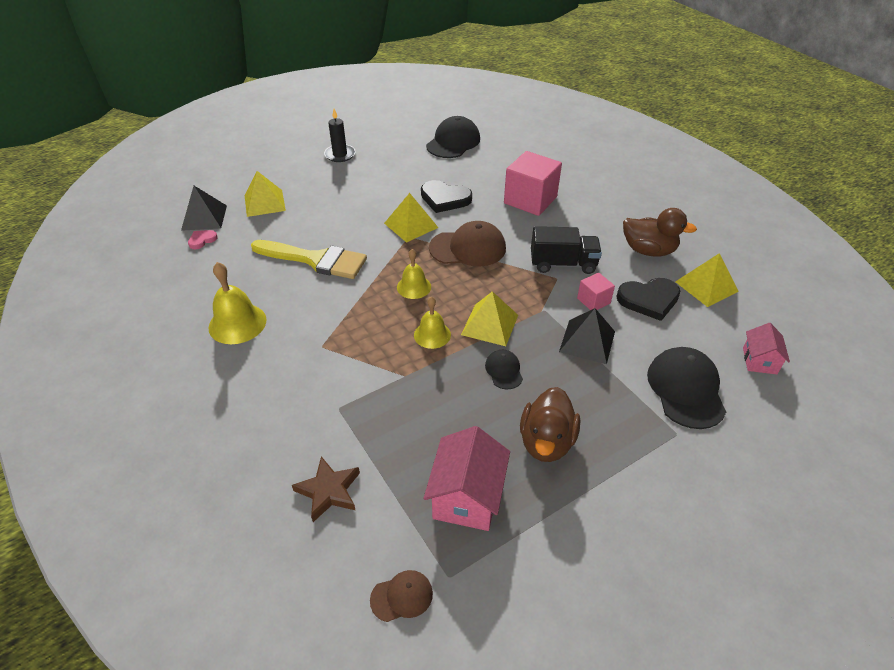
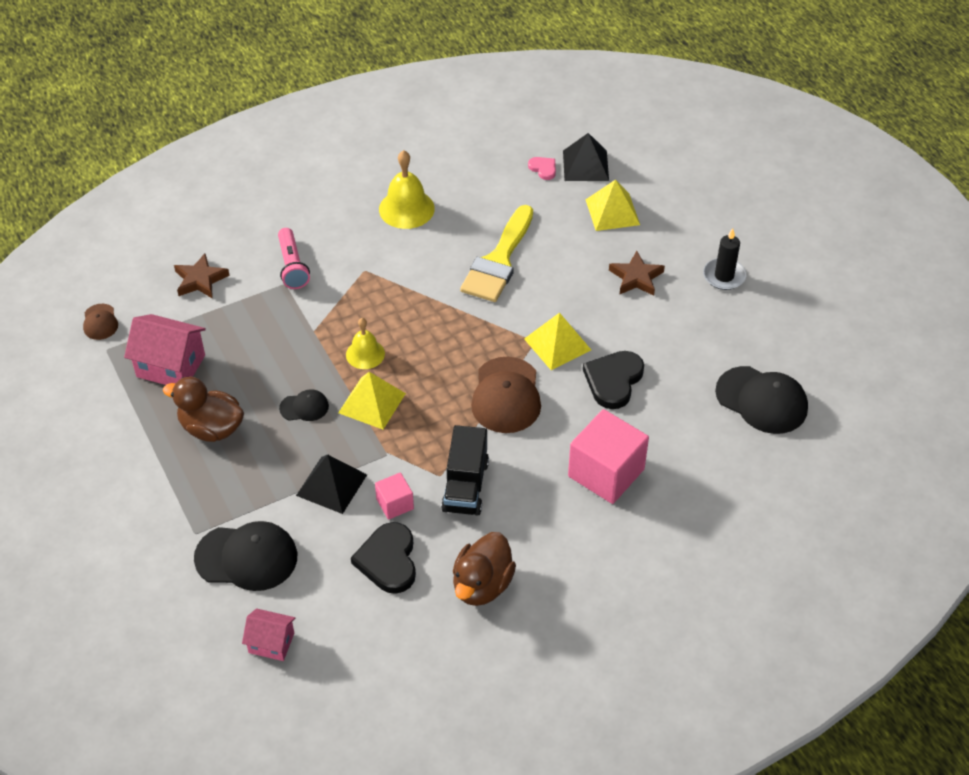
camera: 95 degrees right, 5 degrees up
(312, 405) = (292, 266): none -> pink flashlight
(339, 191) = (636, 277): none -> brown star
(414, 287) = (442, 342): yellow bell -> none
(706, 286) = (404, 630): yellow pyramid -> none

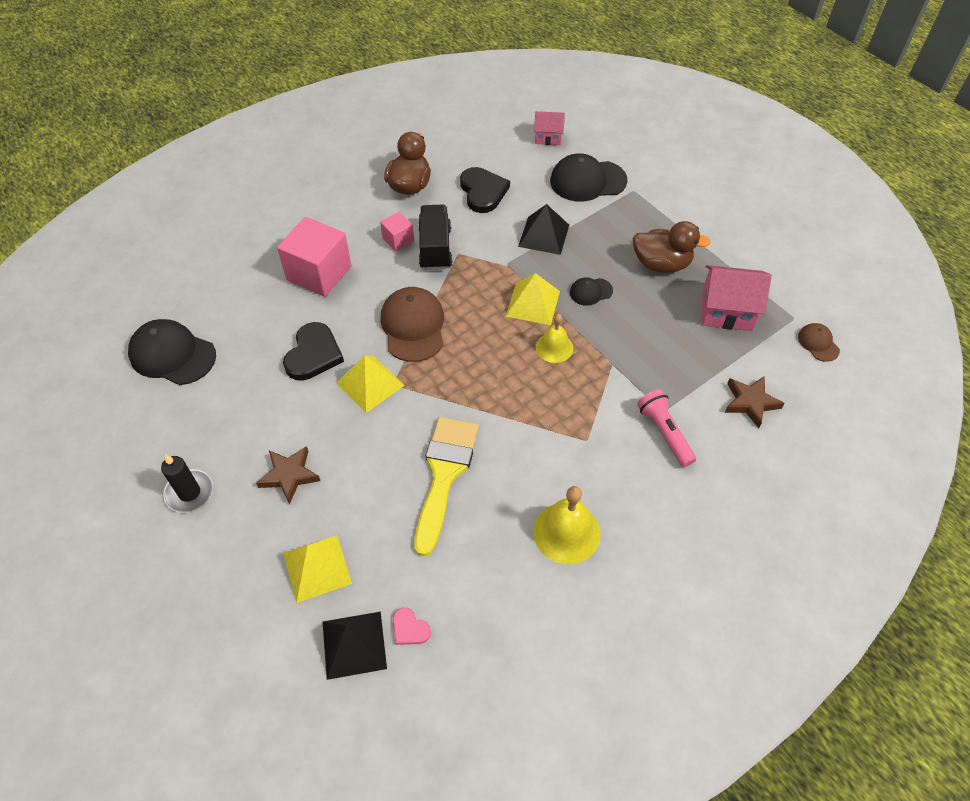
camera: 170 degrees right, 5 degrees up
(395, 504) = (489, 228): pink cube -> pink cube (398, 240)

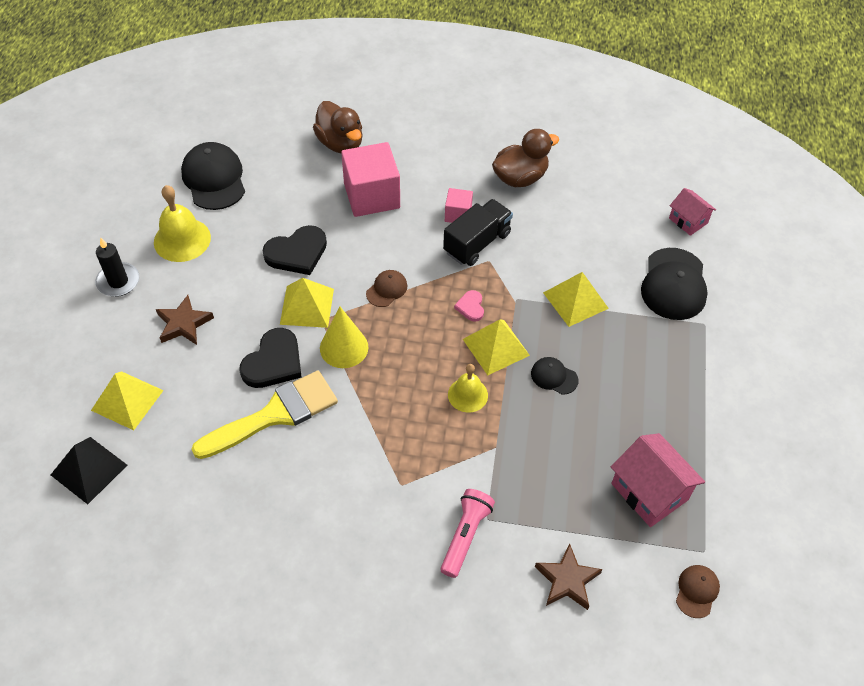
camera: 45 degrees right, 0 degrees up
(409, 628) = (129, 493): pink heart -> pink heart (470, 307)
(413, 326) = (386, 289): brown cap -> brown cap, size x0.51
(434, 388) = (344, 347): none -> yellow cone
(483, 192) = (572, 226): black heart -> black heart (273, 362)
(544, 235) = (575, 300): black pyramid -> yellow pyramid
(566, 532) = (301, 534): yellow bell -> yellow bell (182, 239)
(587, 181) = (674, 284): black cap -> black cap turned 120 degrees counterclockwise
(661, 264) = (645, 405): brown duck -> brown duck (340, 143)

